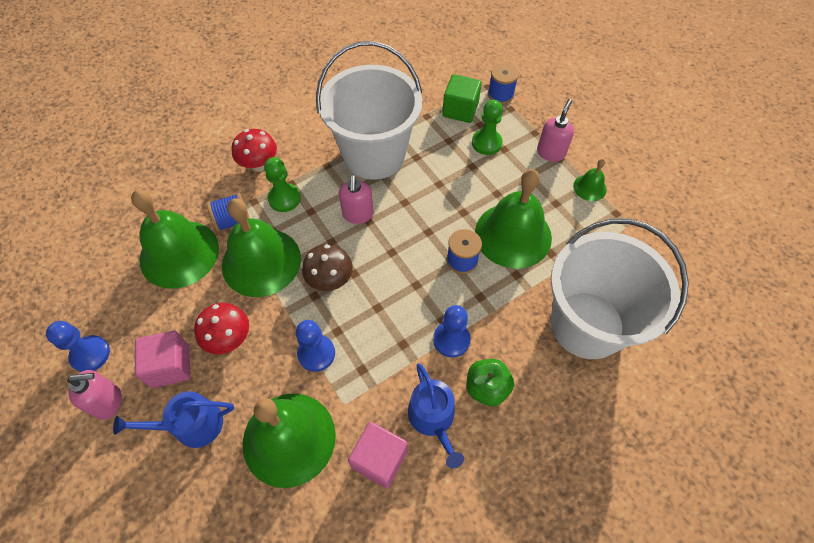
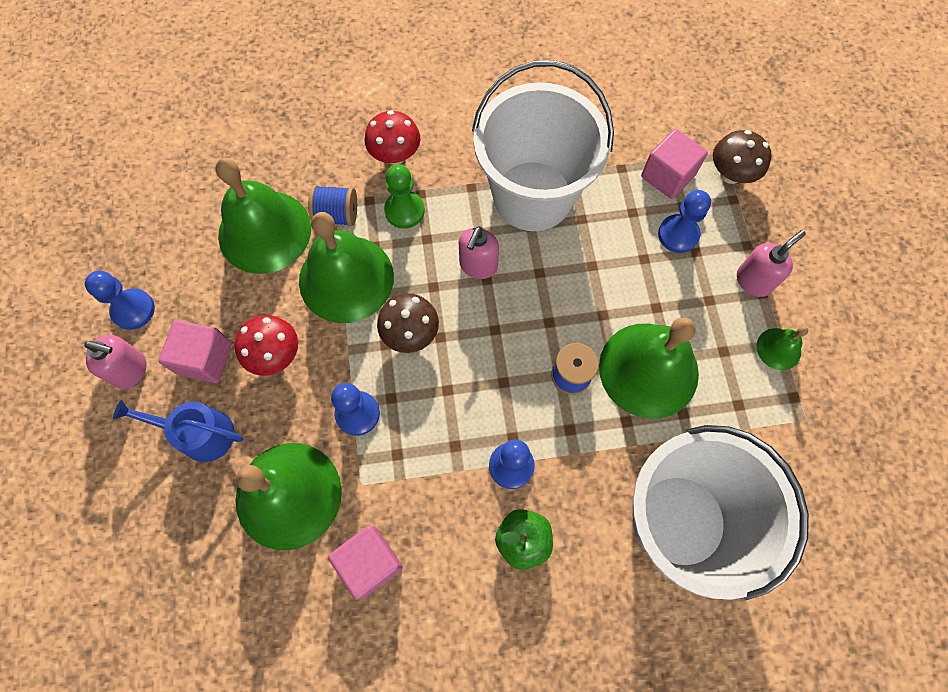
camera: 25 degrees right, 10 degrees up
(433, 419) = (447, 546): blue watering can -> none
(460, 110) = (667, 176): green cube -> pink cube
(486, 143) = (678, 235): green pawn -> blue pawn
(500, 94) = (730, 174): blue spool -> brown mushroom

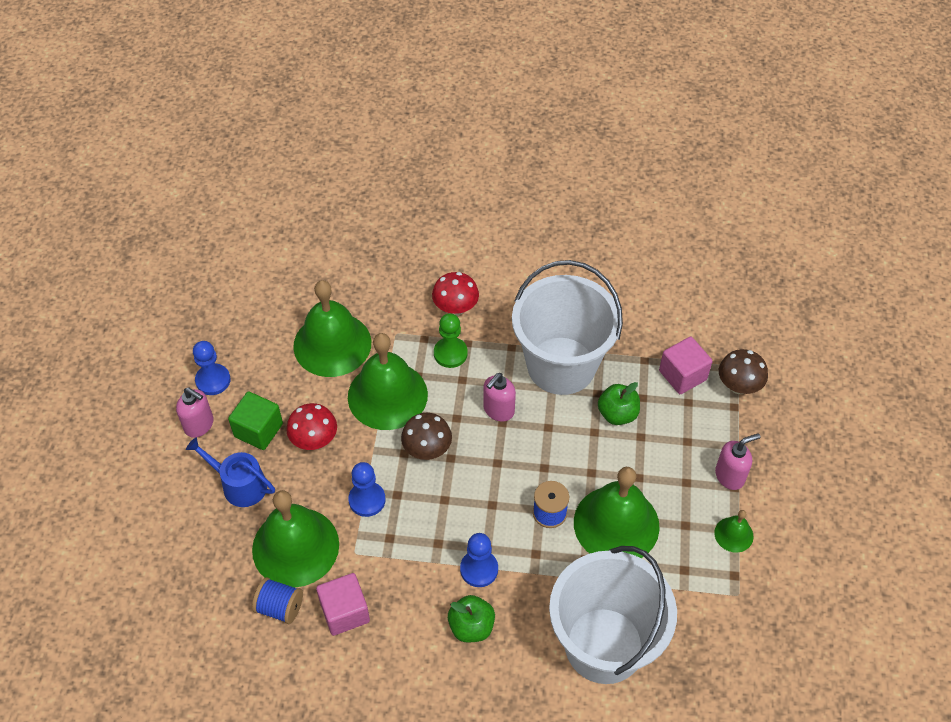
camera: 15 degrees right, 15 degrees down
(205, 359) = (258, 430): pink cube -> green cube
(337, 215) = (394, 344): blue spool -> blue spool (280, 607)
(611, 238) = (617, 414): none -> green apple
(678, 235) = (676, 424): blue pawn -> none

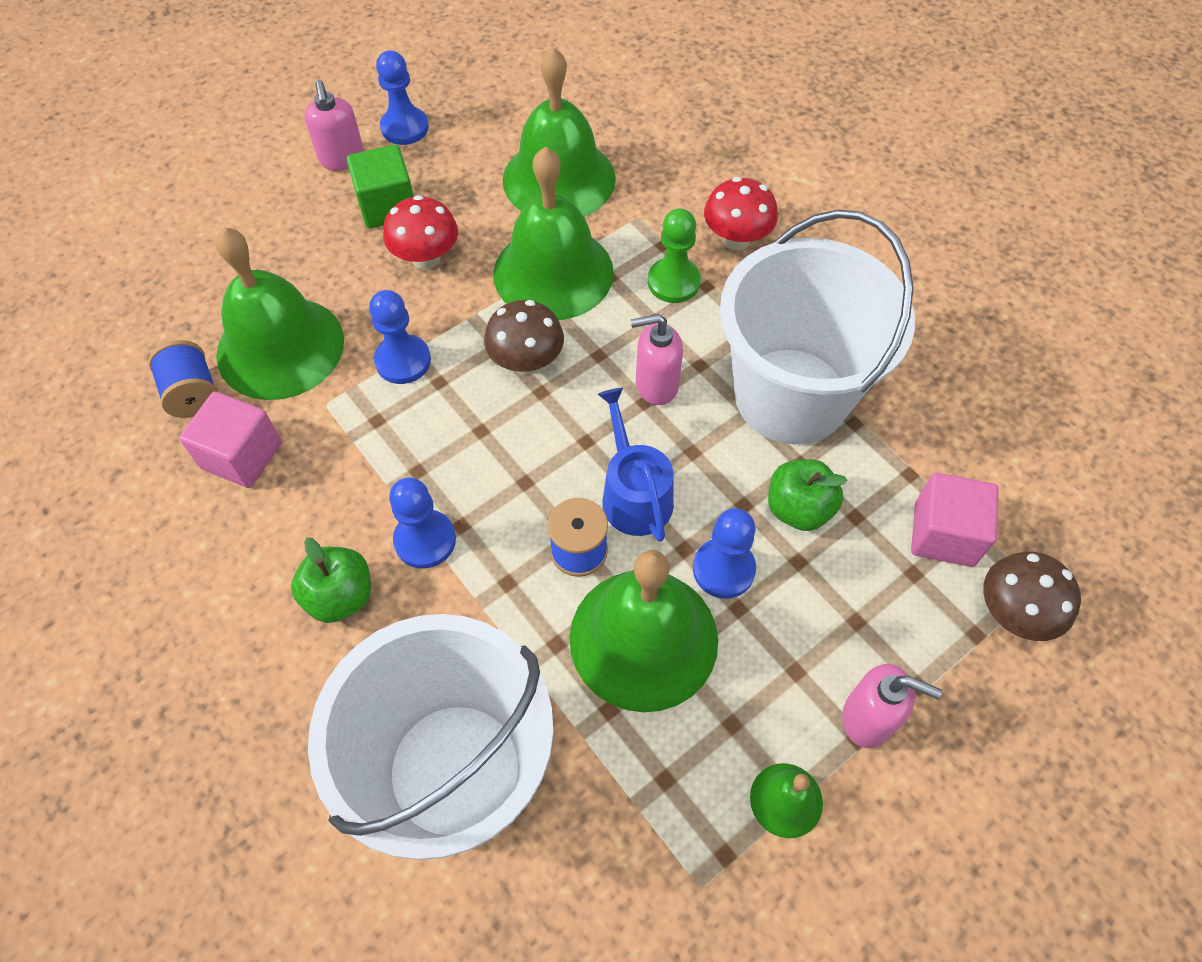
camera: 45 degrees right, 5 degrees up
(239, 485) = (306, 243): blue watering can -> blue watering can (634, 494)
(616, 467) = (723, 569): none -> blue pawn

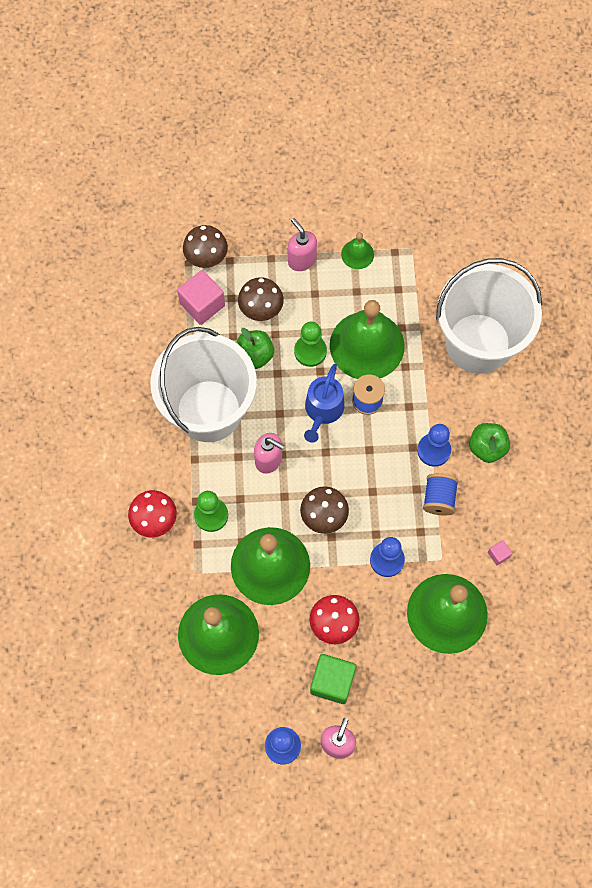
camera: 145 degrees left, 10 degrees up
(193, 394) = (507, 611): blue spool -> blue spool (438, 498)
(242, 456) = (498, 554): pink cube -> pink cube, size x0.47
(723, 569) = (310, 351): blue pawn -> green pawn
(853, 586) = (261, 309): none -> brown mushroom

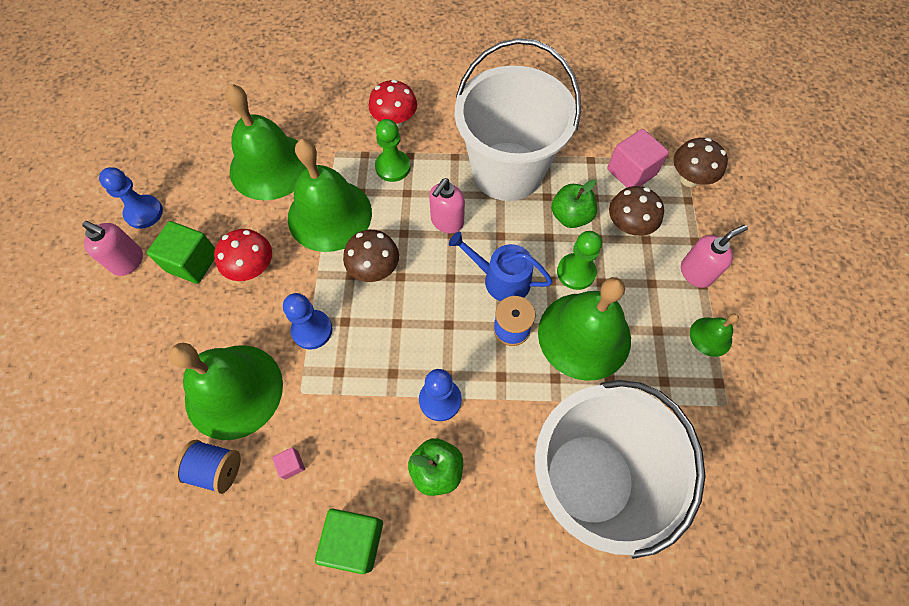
camera: 95 degrees right, 5 degrees down
(438, 498) = (376, 398): blue spool -> blue spool (216, 469)
(544, 499) = (354, 541): none -> green cube

